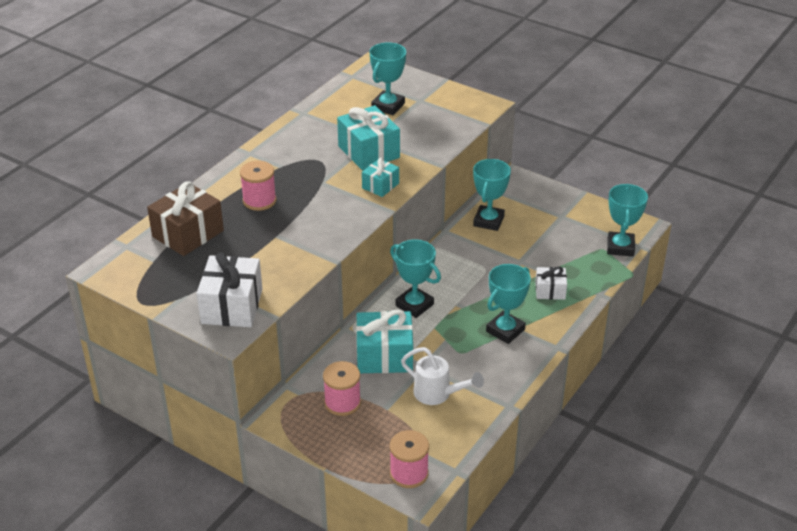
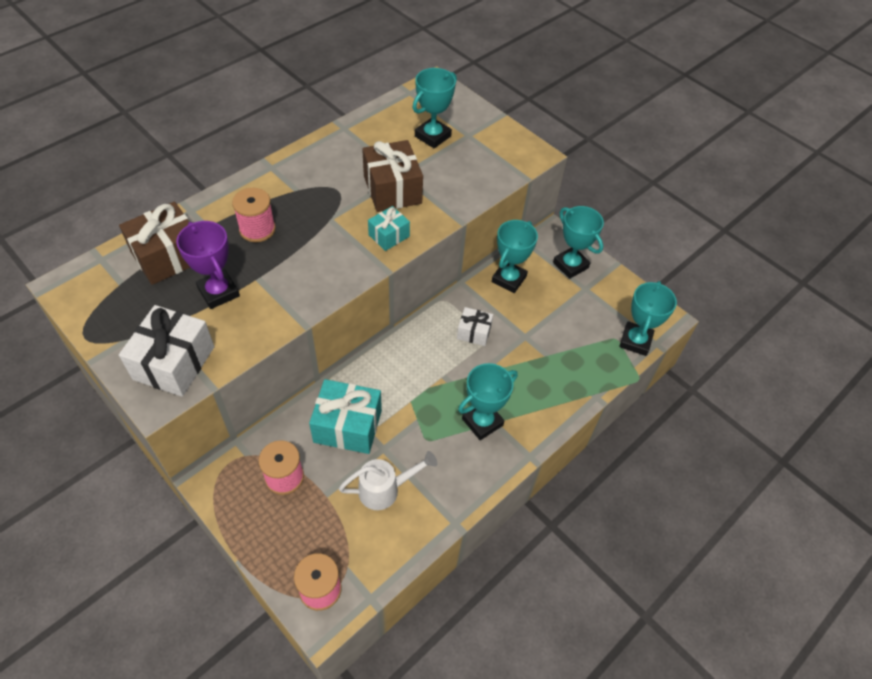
camera: 10 degrees right, 15 degrees up
(247, 251) = (218, 292): none -> purple trophy
(369, 152) = (392, 190): turquoise gift -> brown gift
(414, 305) = (399, 368): turquoise trophy -> turquoise trophy (570, 265)
(438, 394) = (385, 489): white watering can -> white watering can turned 60 degrees counterclockwise
(550, 291) = (545, 381): white gift -> white gift (474, 332)

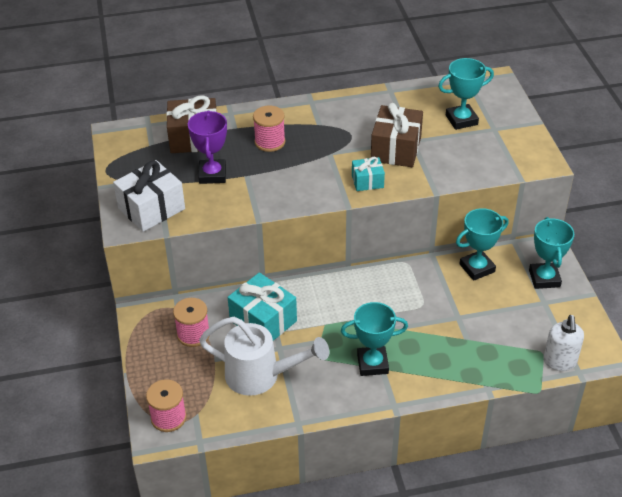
camera: 35 degrees right, 10 degrees down
(385, 489) = (261, 376): white watering can -> white watering can, size x1.52
(474, 332) = (414, 296): white gift -> none
(635, 341) = (559, 362): turquoise trophy -> white soap dispenser

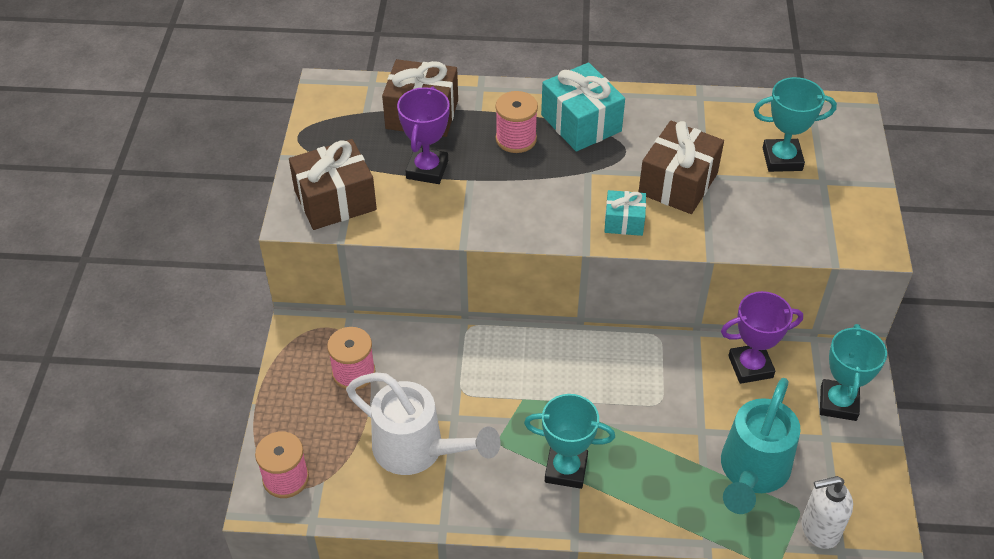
camera: 15 degrees right, 5 degrees up
(151, 209) = (335, 200): white gift -> brown gift
(263, 321) = (446, 375): turquoise gift -> turquoise gift (581, 123)
(477, 268) = (750, 367): turquoise trophy -> purple trophy
(502, 336) = (751, 473): none -> turquoise watering can
(559, 362) = (819, 529): white soap dispenser -> white soap dispenser turned 60 degrees clockwise

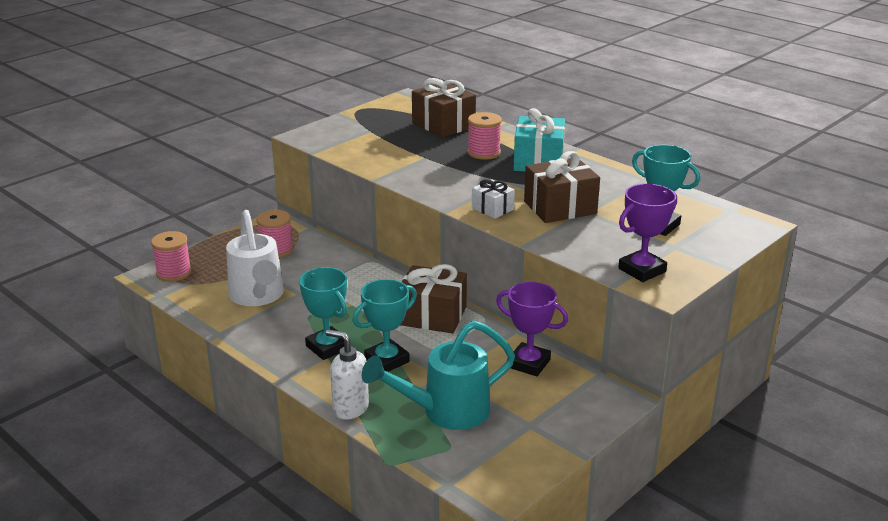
camera: 40 degrees right, 20 degrees down
(335, 200) = (335, 138): brown gift -> brown gift (432, 316)
(427, 169) = (408, 145): purple trophy -> purple trophy (642, 270)
(624, 222) = (492, 209): turquoise gift -> white gift
(819, 529) = (449, 465): white soap dispenser -> white soap dispenser (350, 408)
(838, 403) = (567, 413): turquoise trophy -> turquoise trophy (387, 360)

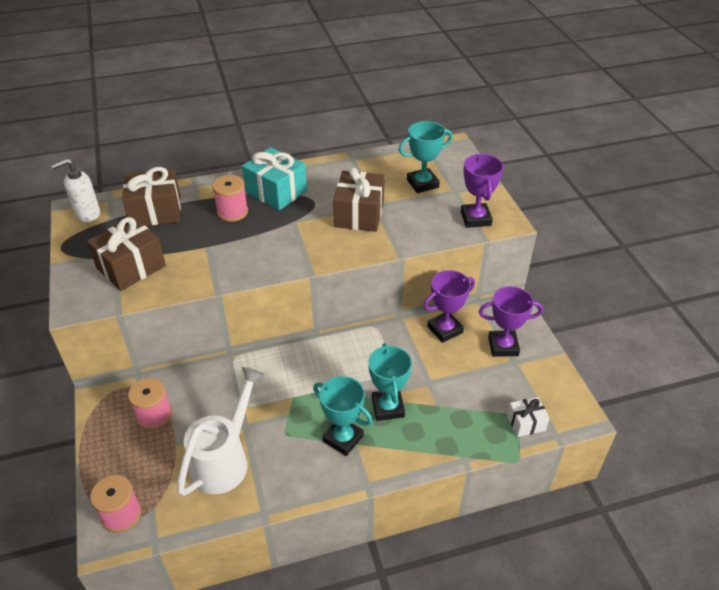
camera: 60 degrees left, 15 degrees up
(258, 297) = (225, 459): white watering can -> white watering can turned 75 degrees counterclockwise
(327, 347) = (343, 438): turquoise trophy -> turquoise trophy turned 45 degrees clockwise
(350, 408) = (436, 457): white soap dispenser -> white soap dispenser (87, 214)
(432, 316) = (346, 354): brown gift -> brown gift (131, 267)
(445, 412) = (475, 401): turquoise watering can -> none
(492, 209) = (331, 247): white gift -> white gift (526, 423)
(546, 410) = (503, 346): none -> purple trophy

